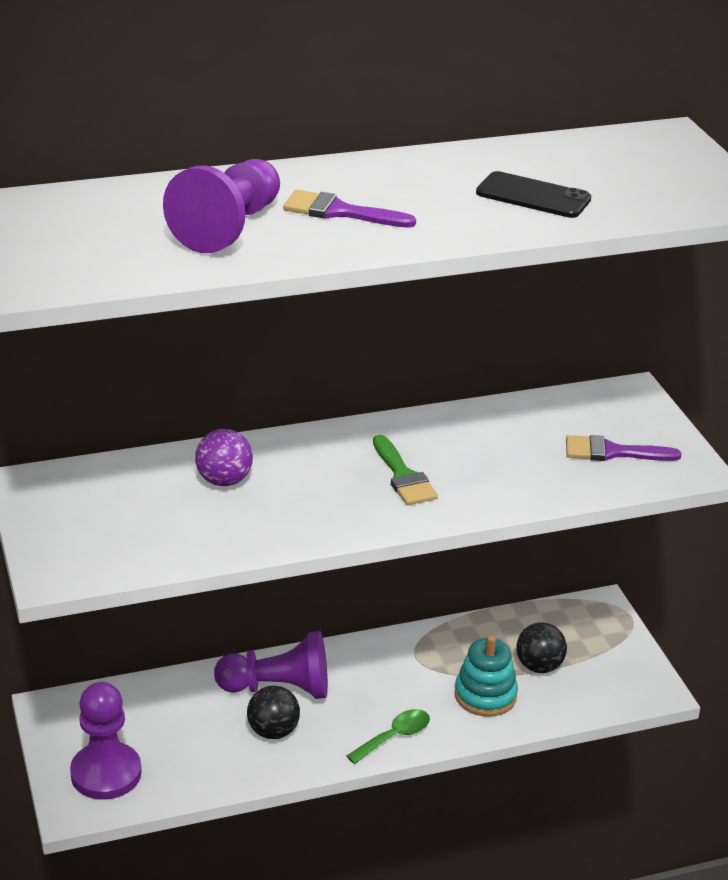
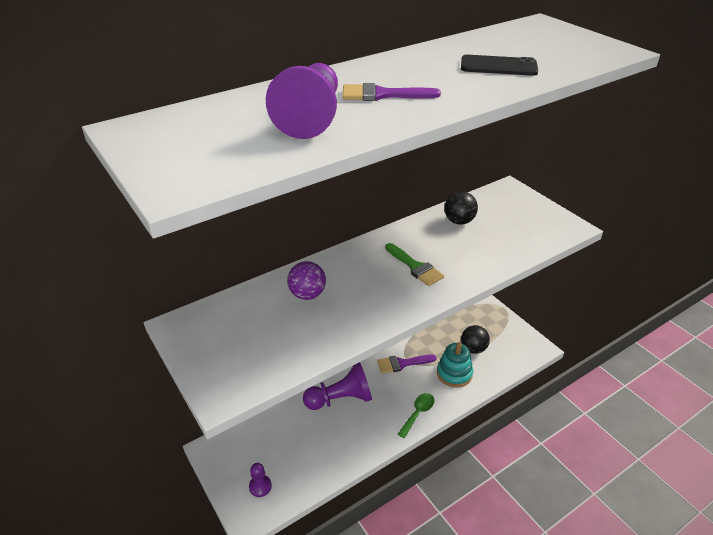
camera: 15 degrees left, 5 degrees up
(106, 773) = (260, 486): purple pawn -> purple pawn, size x0.51
(273, 731) = (349, 428): black ball -> black ball (459, 221)
(612, 452) = (522, 226): purple brush -> purple brush (402, 363)

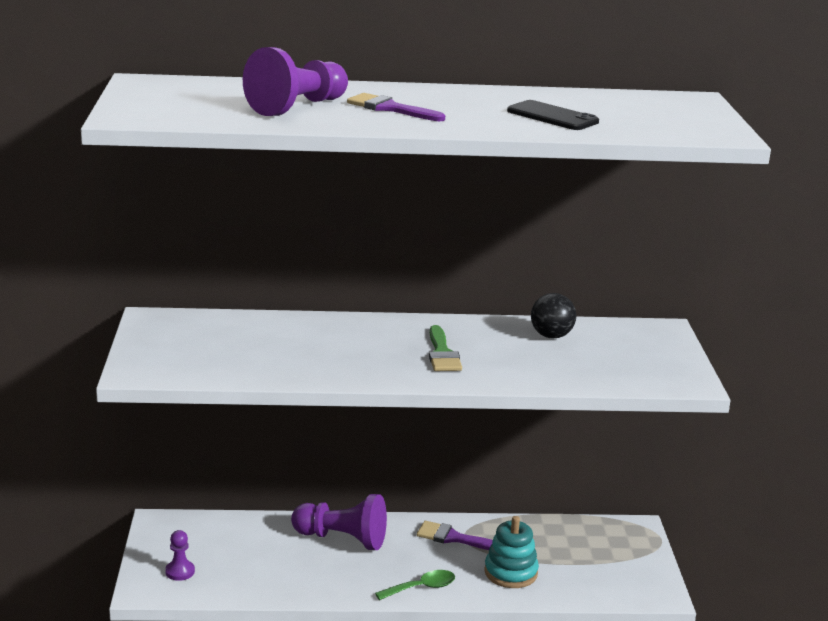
camera: 30 degrees right, 15 degrees down
(307, 294) = (298, 337): purple ball -> none
(473, 349) = (565, 560): black ball -> none

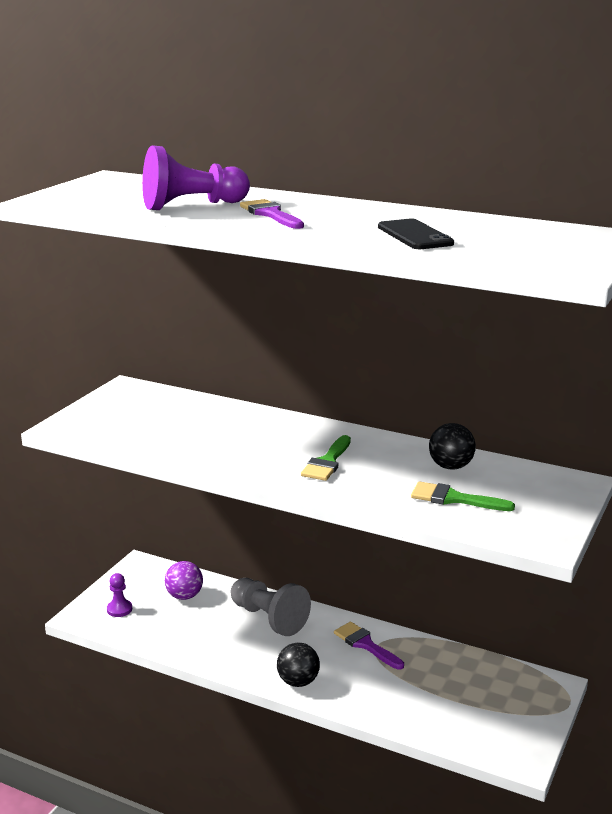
camera: 30 degrees right, 0 degrees up
(237, 540) = (184, 596): none -> purple ball
(342, 539) = (269, 618): purple pawn -> grey pawn
(421, 588) = (298, 681): green spoon -> black ball
(511, 572) = (390, 692): turquoise stacking toy -> none
(584, 363) = (454, 499): none -> green brush

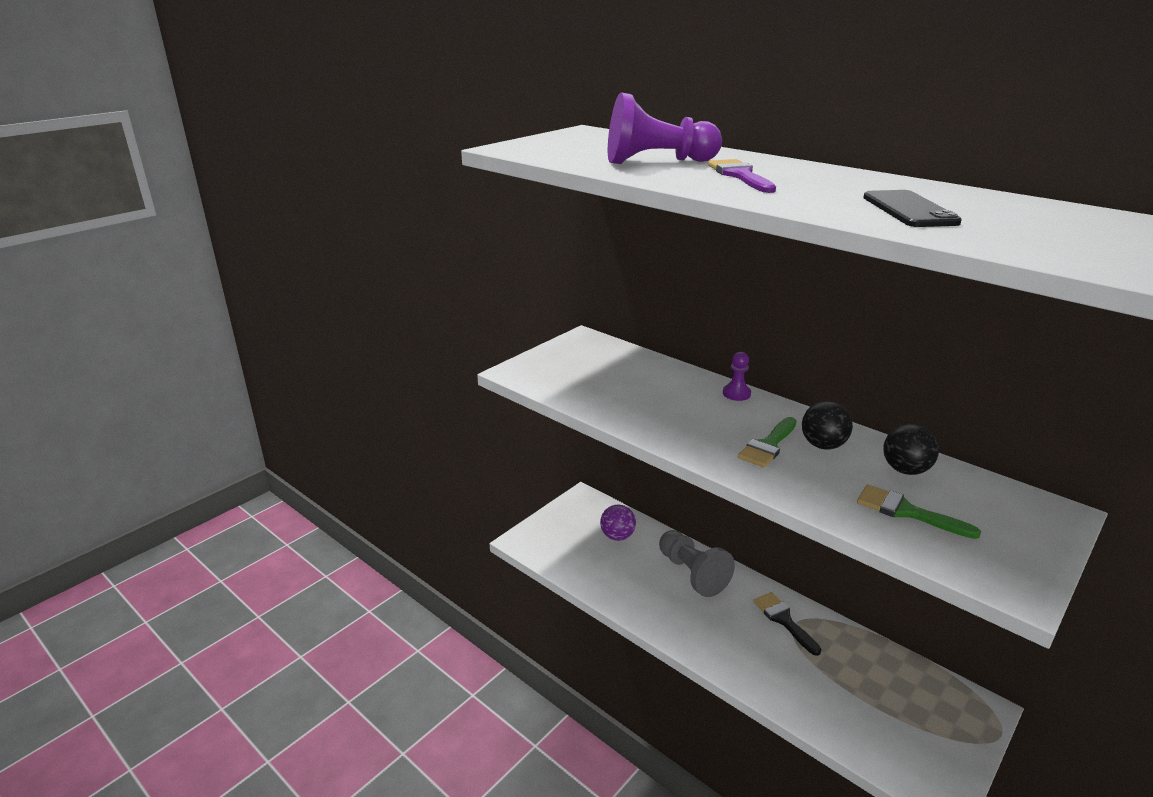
camera: 15 degrees right, 5 degrees up
(119, 609) = (557, 540): purple pawn -> purple pawn (736, 393)
(298, 681) = (710, 649): black ball -> black ball (823, 445)
(365, 644) = (784, 620): purple brush -> black brush

